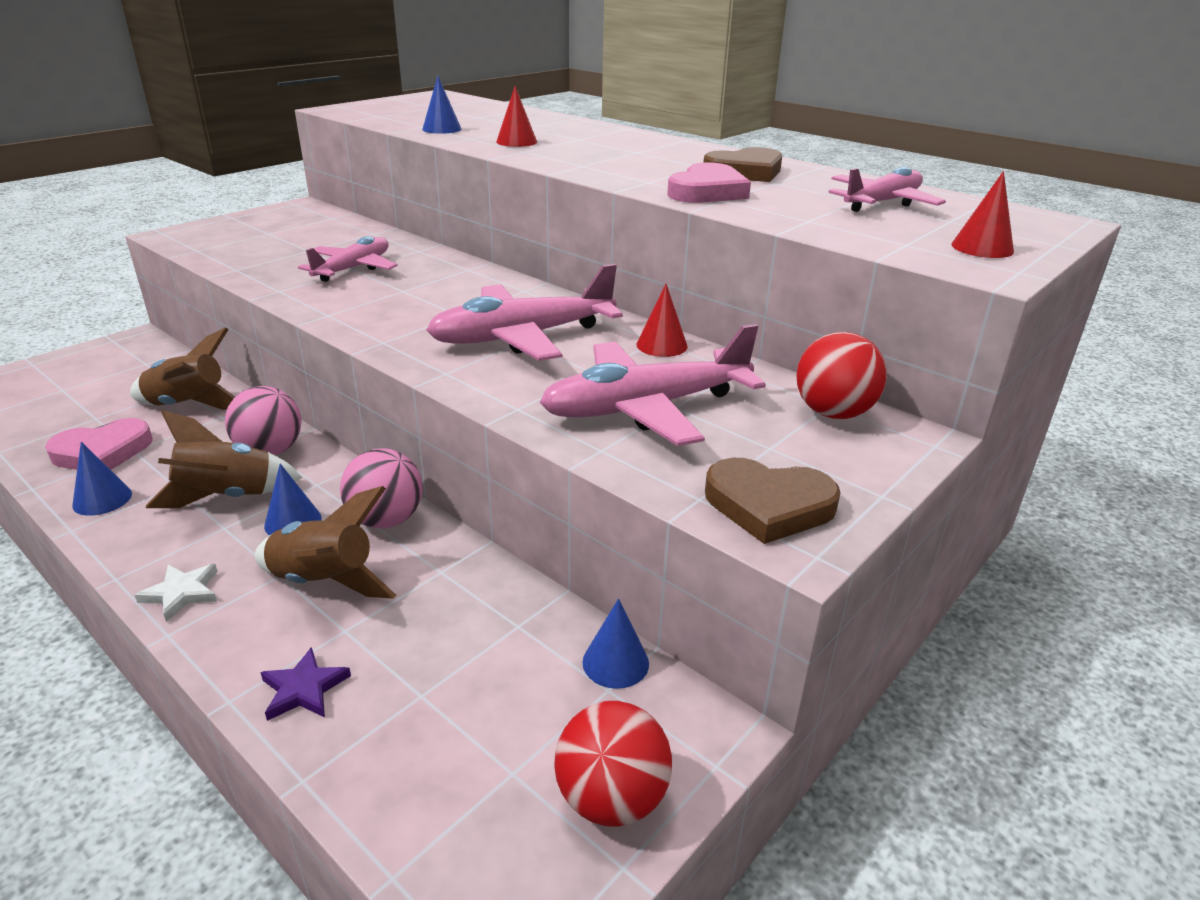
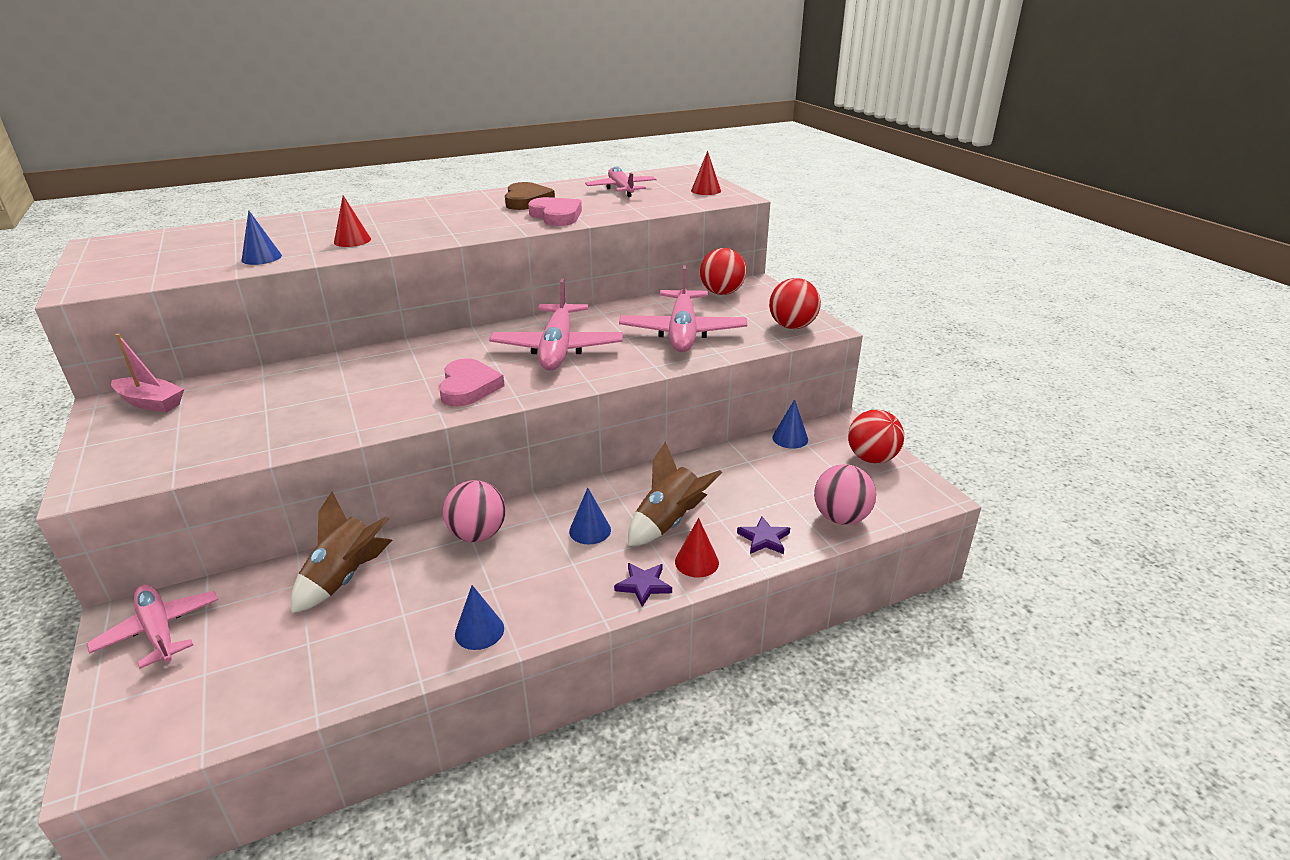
camera: 65 degrees left, 0 degrees up
(102, 452) = (389, 634): pink heart -> pink heart (468, 387)
(182, 593) = (643, 585): white star -> purple star
(227, 497) = (531, 560): brown rocket -> none
(306, 215) = (151, 403): none -> pink boat
(353, 268) = (346, 392): pink plane -> pink plane (159, 631)
(386, 520) = (616, 491): pink ball -> pink ball (841, 518)
(661, 345) = (610, 312): red cone -> red cone (696, 562)
(769, 505) = (792, 326): brown heart -> red ball

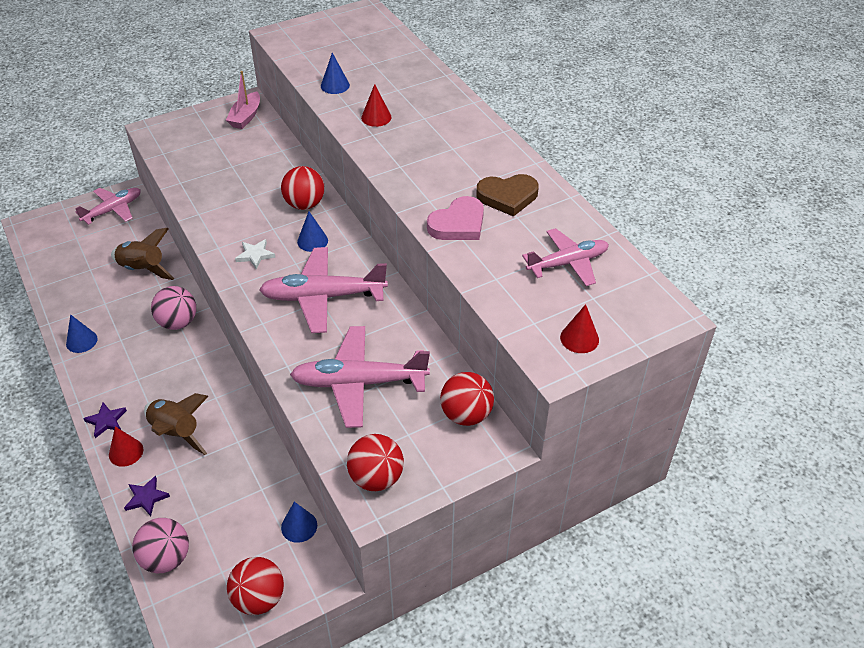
camera: 85 degrees right, 15 degrees up
(391, 359) = (305, 204): none -> red ball
(468, 387) = (255, 255): pink heart -> white star
(590, 530) = (173, 384): blue cone -> blue cone (312, 241)

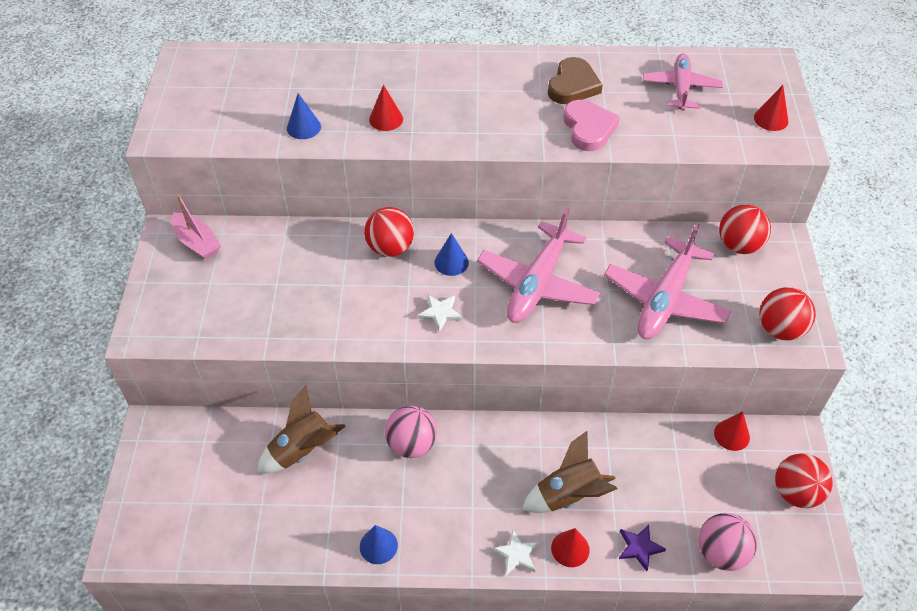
camera: 60 degrees left, 5 degrees up
(106, 421) = (516, 555): purple star -> white star
(113, 210) = (171, 449): pink plane -> none
(299, 526) = (731, 435): blue cone -> red cone

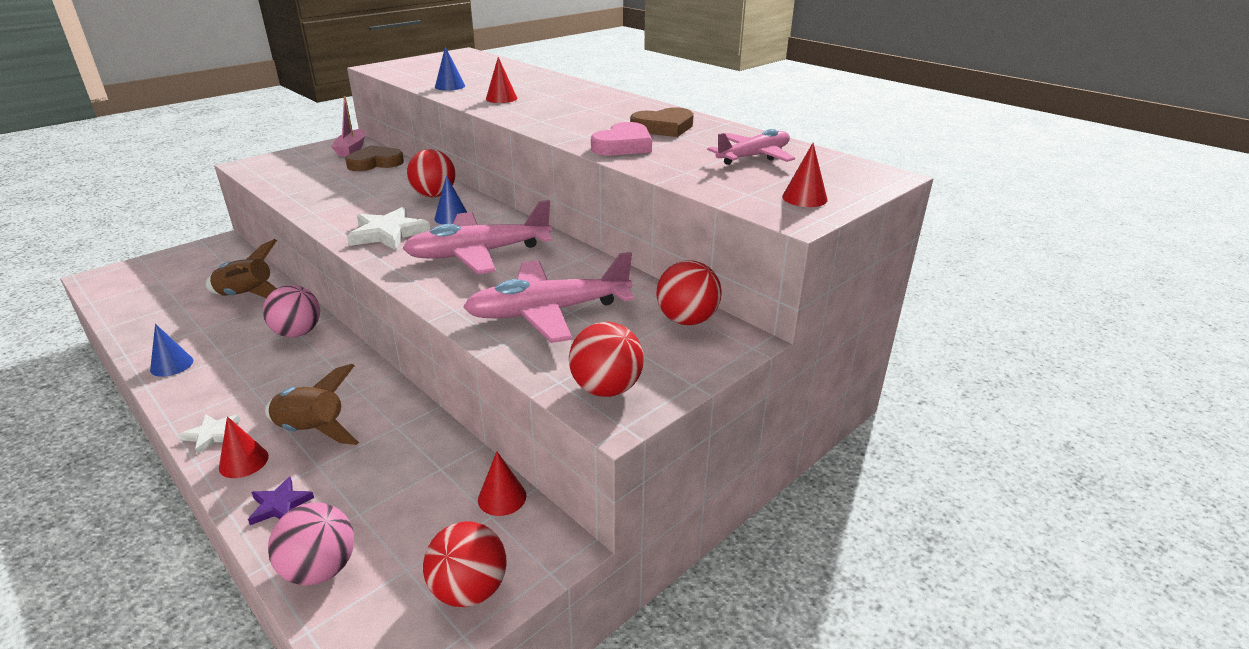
camera: 45 degrees right, 20 degrees down
(259, 245) = (375, 163): none -> brown heart
(440, 313) = (388, 233): white star -> white star, size x1.74

